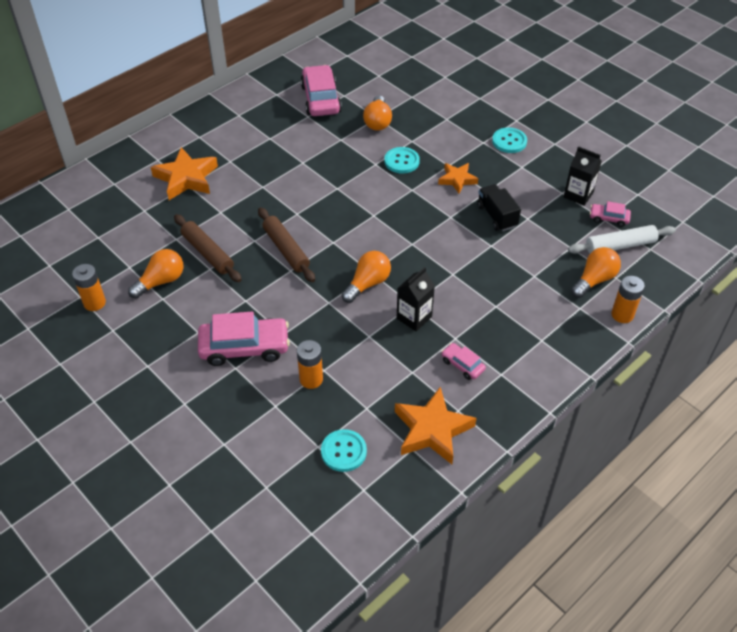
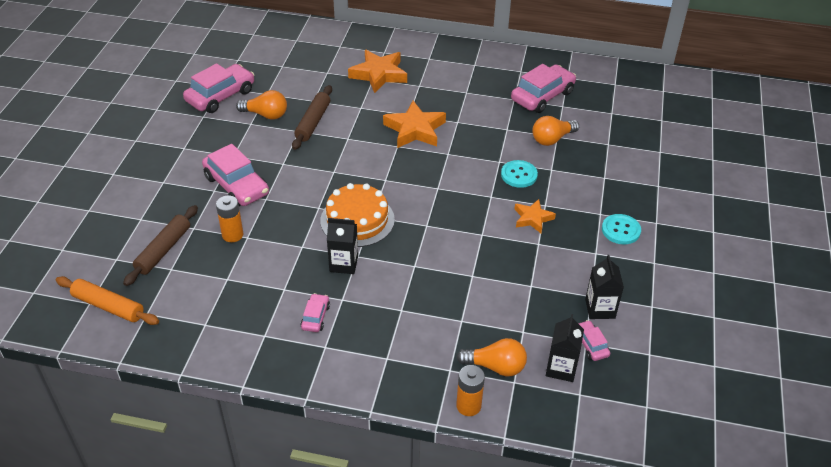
camera: 55 degrees right, 5 degrees down
(94, 303) = (220, 96): orange battery -> pink car
(286, 249) = (353, 159): brown rolling pin -> brown rolling pin (163, 250)
(329, 518) = (108, 306): none -> orange rolling pin
(343, 451) = (175, 285): turquoise button -> none
(368, 284) = (357, 220): orange light bulb -> orange cake
(432, 430) = (232, 328): orange star -> orange star (415, 129)
(496, 216) = (512, 263): black truck -> none
(620, 245) = (561, 368): white rolling pin -> black carton

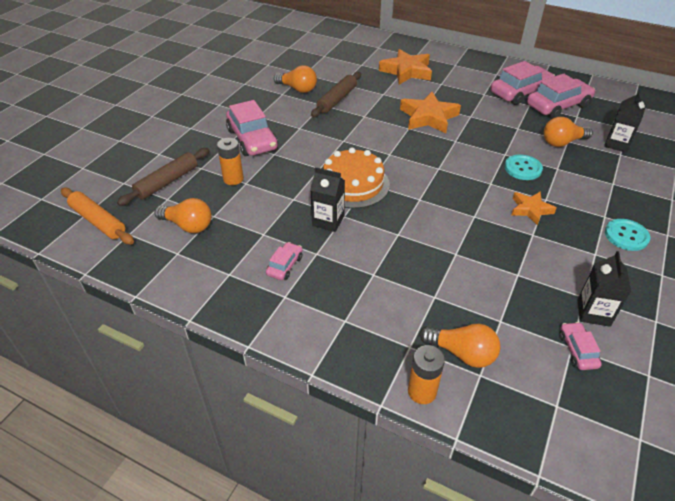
camera: 15 degrees right, 0 degrees up
(205, 294) = (188, 225): none -> orange light bulb
(220, 96) = (264, 71): pink car -> pink car (520, 92)
(561, 368) = (538, 370): black carton -> black carton (617, 144)

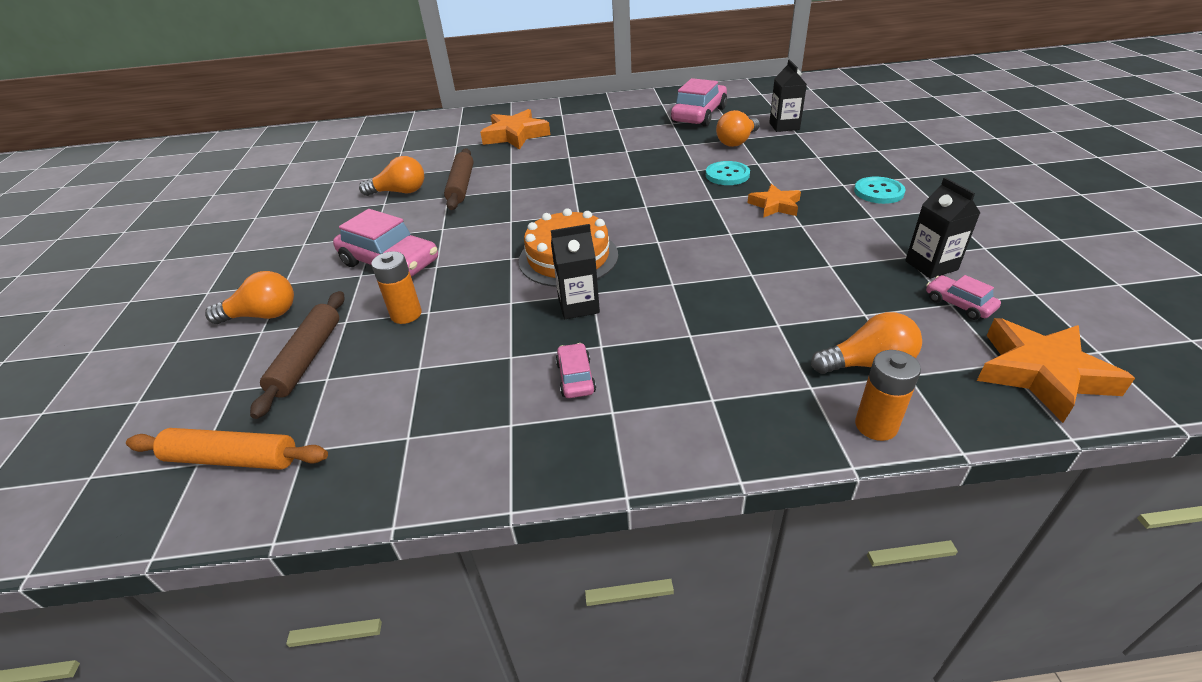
camera: 30 degrees left, 5 degrees down
(188, 225) = (392, 396): orange light bulb -> orange light bulb (263, 315)
(428, 117) = (584, 166): orange star -> orange star (1041, 373)
(520, 92) = (652, 116): pink car -> none

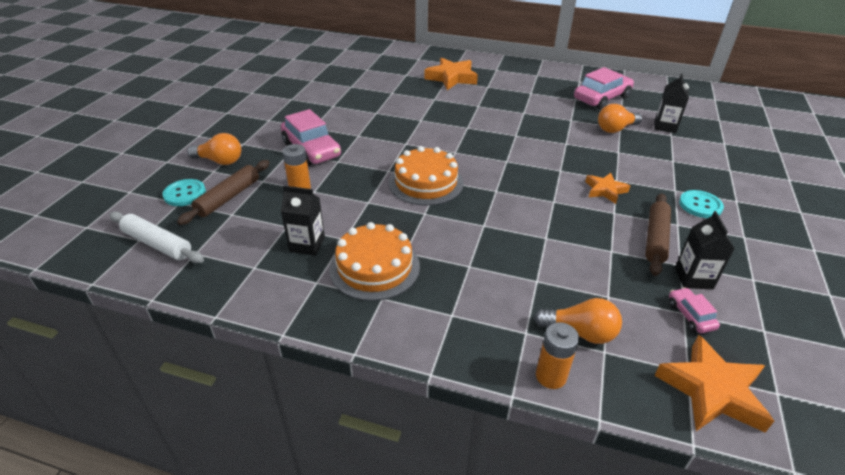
camera: 20 degrees right, 0 degrees up
(232, 459) = (157, 244): orange rolling pin -> white rolling pin
(400, 192) = (348, 100): orange light bulb -> none
(461, 186) = (390, 107): brown rolling pin -> brown rolling pin (655, 238)
(575, 377) = (374, 267): pink car -> orange cake
(578, 306) = (409, 219): black carton -> black carton (307, 244)
(727, 175) = (586, 154): turquoise button -> turquoise button (185, 194)

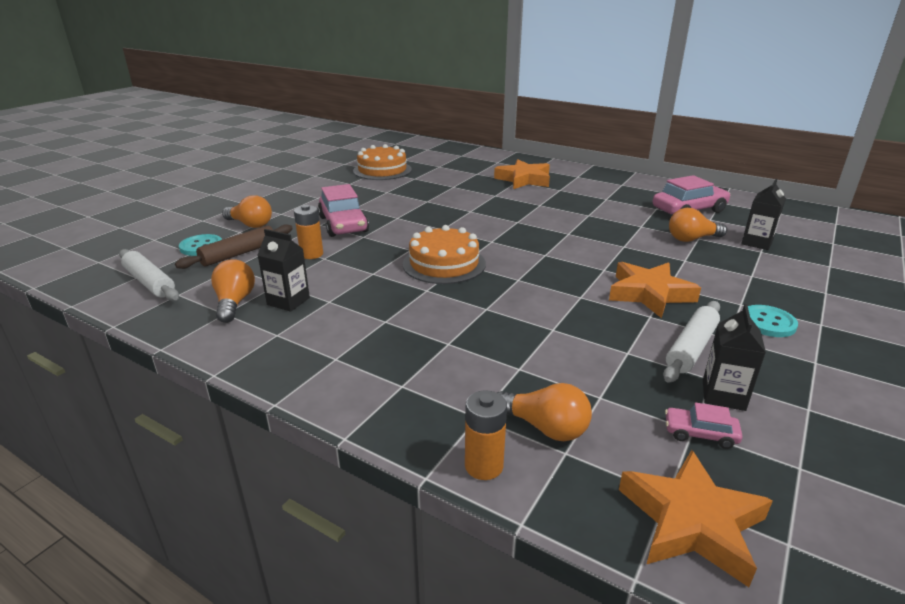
camera: 15 degrees right, 10 degrees down
(257, 254) = (234, 303): none -> orange light bulb
(374, 267) = (344, 330): orange cake -> orange cake (382, 170)
(605, 190) = (649, 294): orange star -> orange star, size x1.66
(655, 238) = (691, 348): brown rolling pin -> white rolling pin
(690, 315) = (700, 434): pink car -> pink car turned 75 degrees counterclockwise

